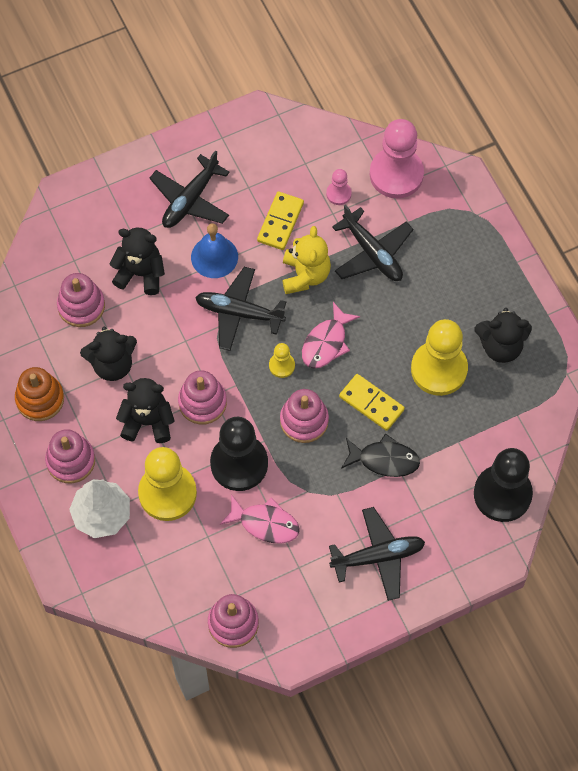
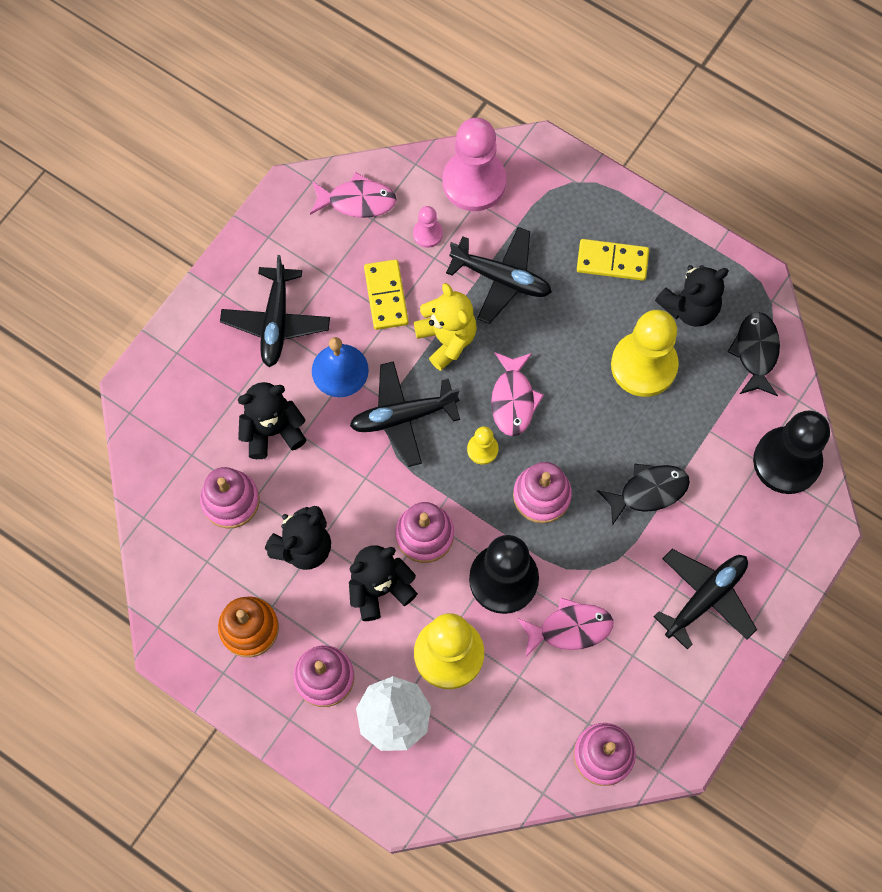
camera: 30 degrees left, 5 degrees up
(302, 145) = (357, 201): none -> pink fish
(371, 403) = (598, 439): yellow domino -> yellow domino (612, 261)
(530, 404) = (756, 352): none -> black fish

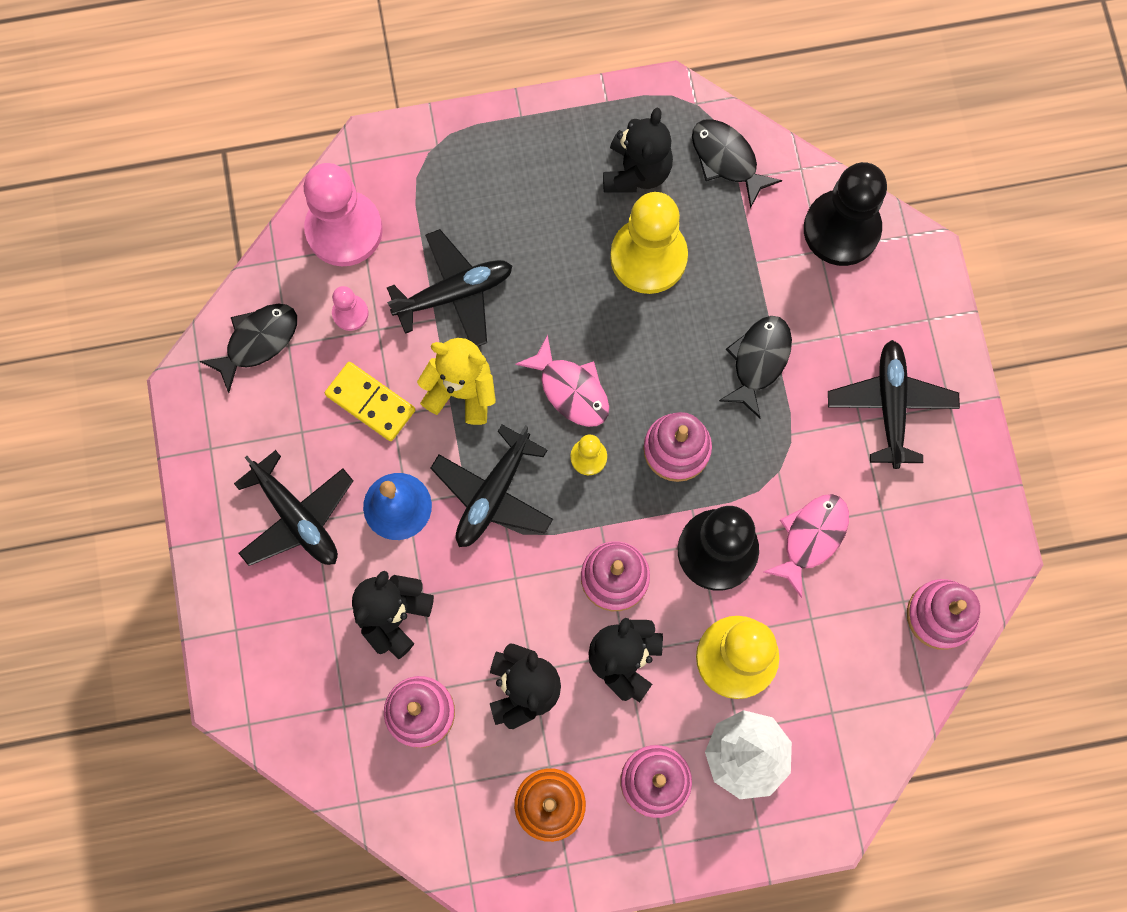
camera: 45 degrees left, 5 degrees up
(357, 201) = (258, 342): pink fish -> black fish
(612, 261) = (533, 191): yellow domino -> none

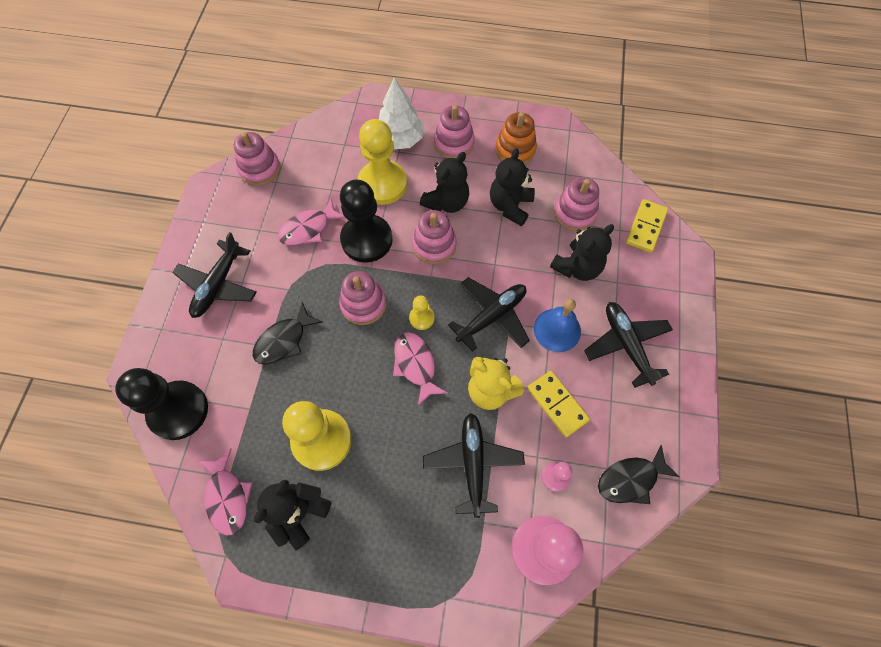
camera: 160 degrees left, 10 degrees down
(304, 725) = (646, 227): none -> yellow domino
(454, 293) = (473, 464): black plane -> black plane turned 90 degrees clockwise
(727, 159) = (227, 497): black fish -> pink fish

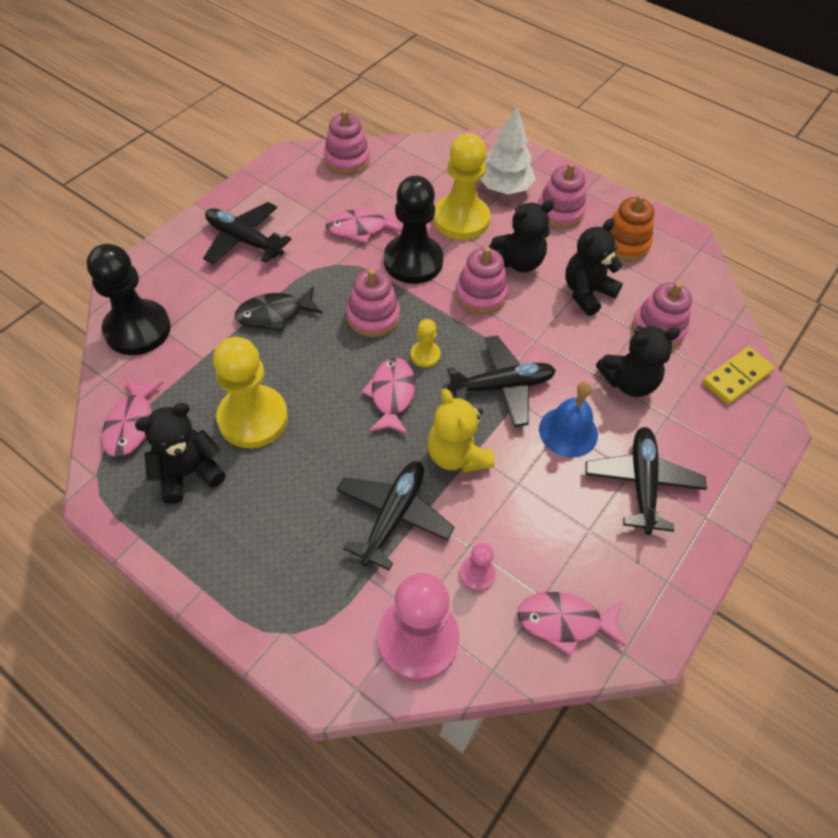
camera: 25 degrees right, 10 degrees down
(218, 285) = (244, 240): black plane -> black plane turned 75 degrees clockwise
(557, 404) = (524, 504): yellow domino -> none
(630, 479) = (564, 621): black fish -> pink fish

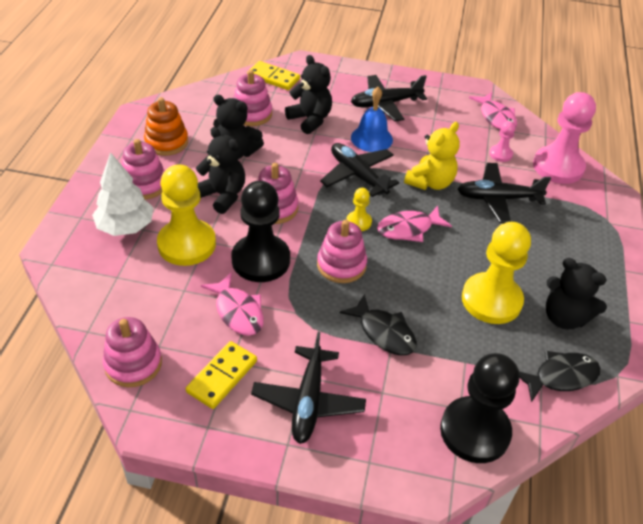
camera: 115 degrees left, 10 degrees down
(132, 424) = (561, 377): pink fish -> black fish
(302, 201) = (222, 376): none -> yellow domino

